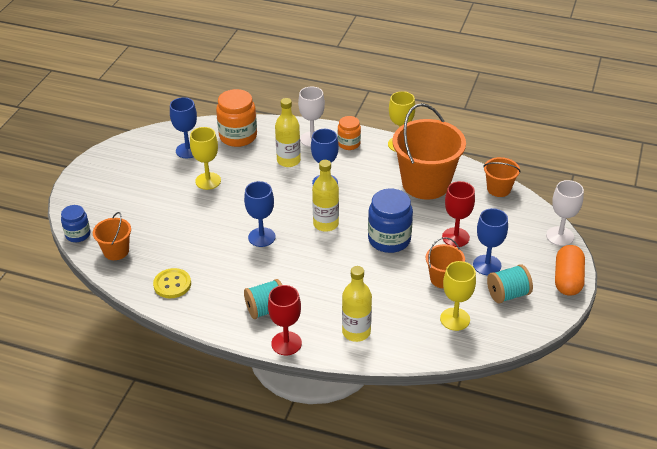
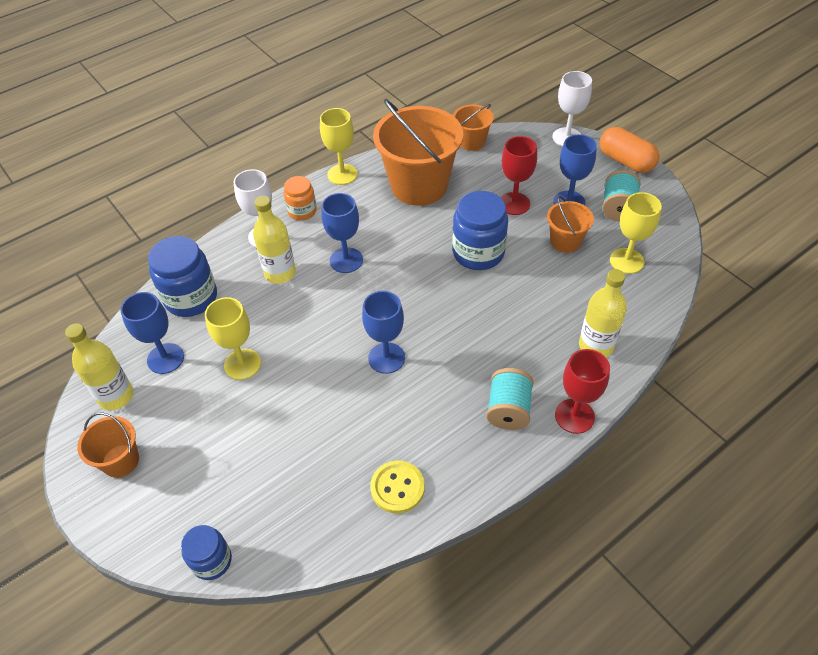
camera: 55 degrees left, 10 degrees up
(116, 251) = (285, 526): orange bucket -> orange bucket (120, 461)
(238, 136) = (191, 298): orange jar -> blue jar
(326, 224) = (412, 291): yellow bottle -> yellow bottle (116, 396)

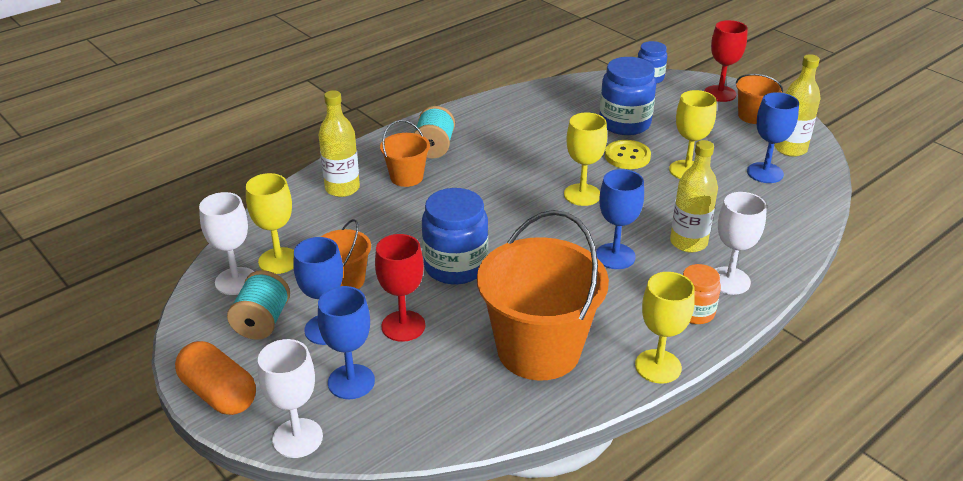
camera: 175 degrees right, 15 degrees down
(191, 298) = (776, 219): blue jar -> blue jar (624, 123)
(358, 331) = (582, 195): none -> yellow goblet
(386, 358) = (548, 177): blue goblet -> blue goblet (351, 382)
(397, 488) = (525, 108): yellow button -> yellow button (627, 156)
(471, 142) = (459, 427): orange bucket -> orange bucket (406, 177)
(574, 416) = (377, 145): red goblet -> red goblet (720, 94)
(653, 242) = (236, 281): none -> white goblet

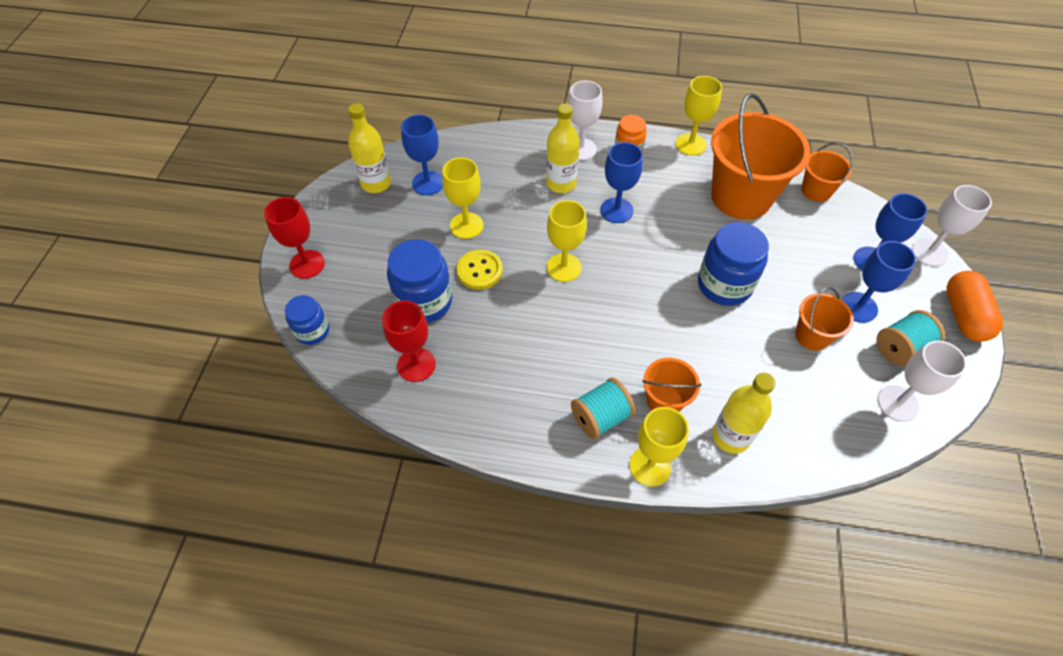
camera: 130 degrees left, 20 degrees up
(279, 261) = (849, 396): yellow goblet -> yellow goblet (650, 466)
(403, 326) = (805, 270): red goblet -> red goblet (416, 365)
(753, 116) = (335, 225): orange bucket -> orange bucket (816, 191)

